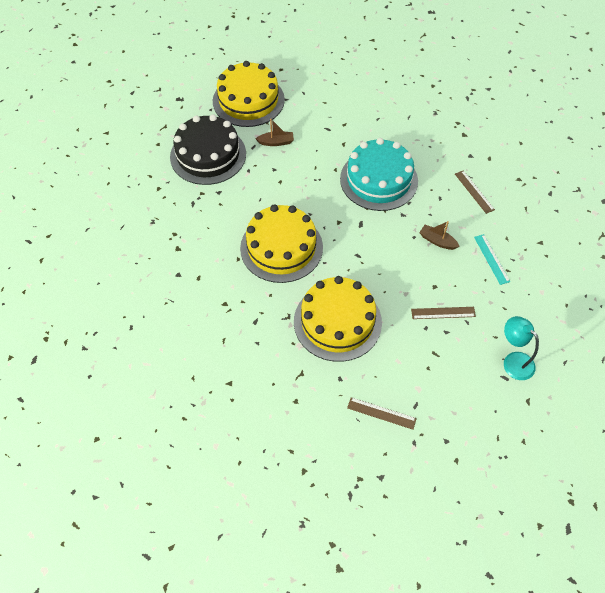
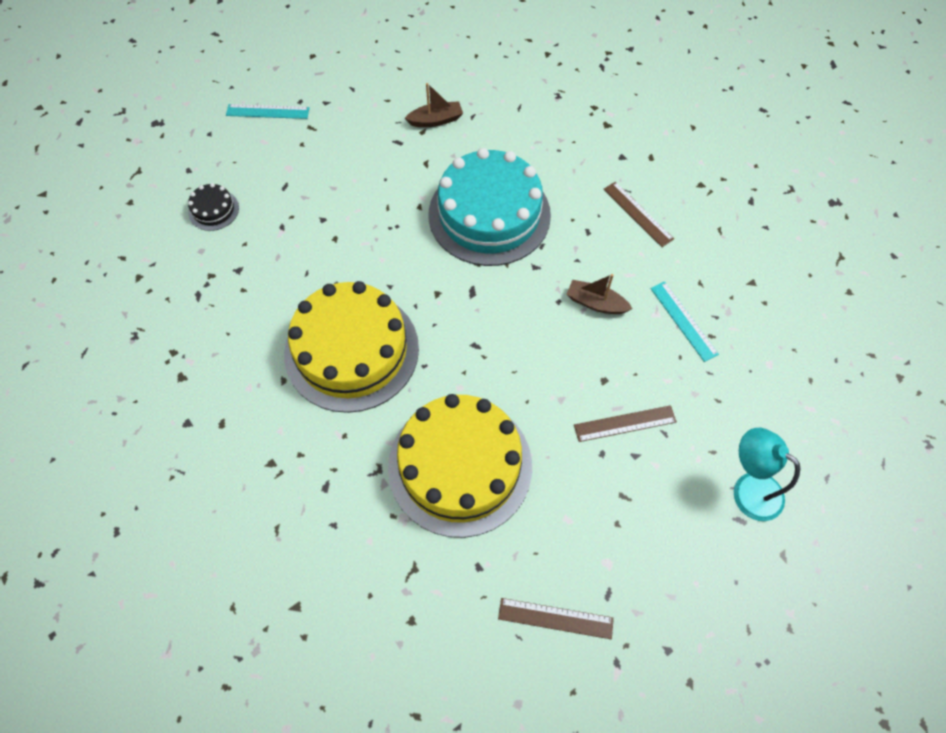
camera: 10 degrees left, 5 degrees up
(208, 155) = (213, 210): black cake -> black cake, size x0.41
(248, 100) = (267, 111): yellow cake -> turquoise ruler
(276, 142) = (320, 174): brown boat -> brown boat (435, 120)

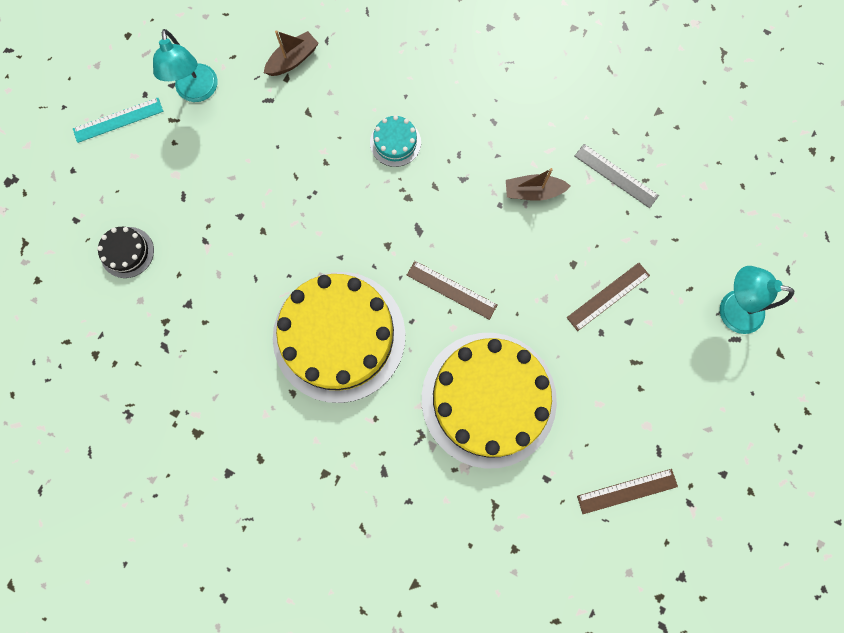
camera: 25 degrees left, 15 degrees up
(343, 115) = (197, 92): none -> turquoise lamp
(489, 214) = (395, 142): turquoise cake -> turquoise cake, size x0.41
(638, 214) = (530, 83): brown ruler -> brown ruler (451, 289)
(684, 320) = (616, 175): turquoise ruler -> grey ruler

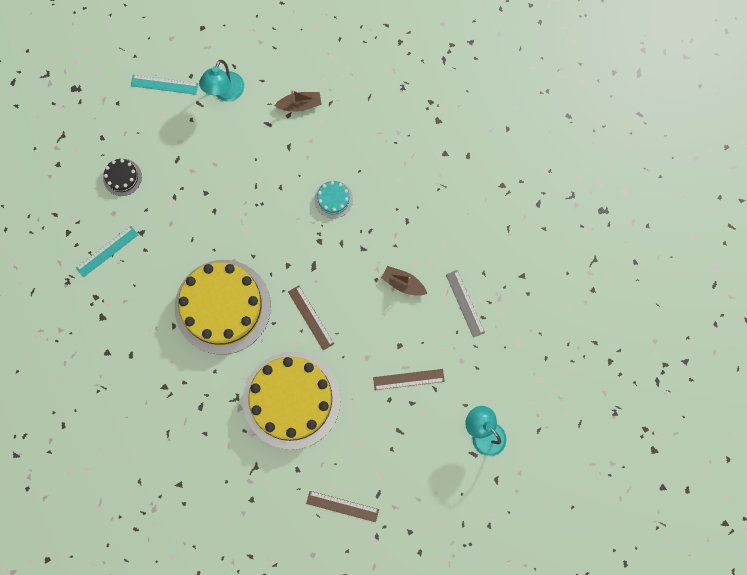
camera: 30 degrees right, 0 degrees up
(158, 349) = (107, 251): none -> turquoise ruler

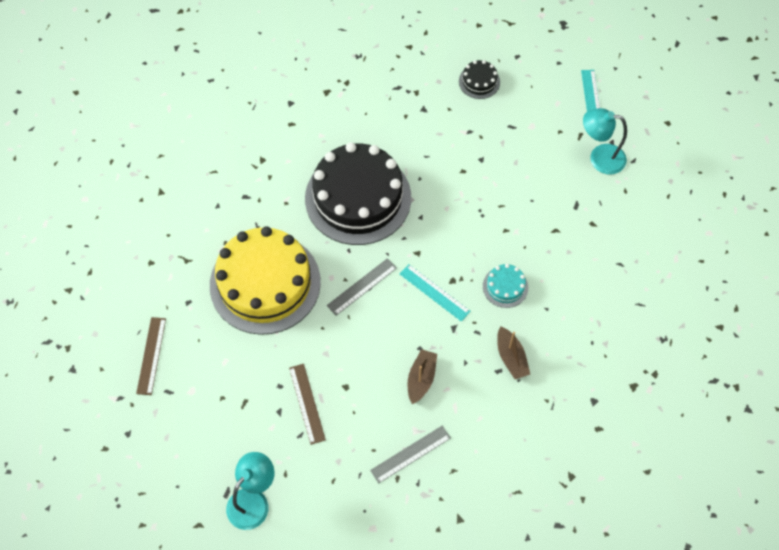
camera: 80 degrees right, 15 degrees down
(107, 251) = (397, 83): turquoise ruler -> turquoise ruler (434, 292)
(222, 306) = (358, 198): yellow cake -> black cake
(300, 105) = (608, 233): brown boat -> brown boat (511, 357)
(311, 317) = (362, 287): brown ruler -> grey ruler

